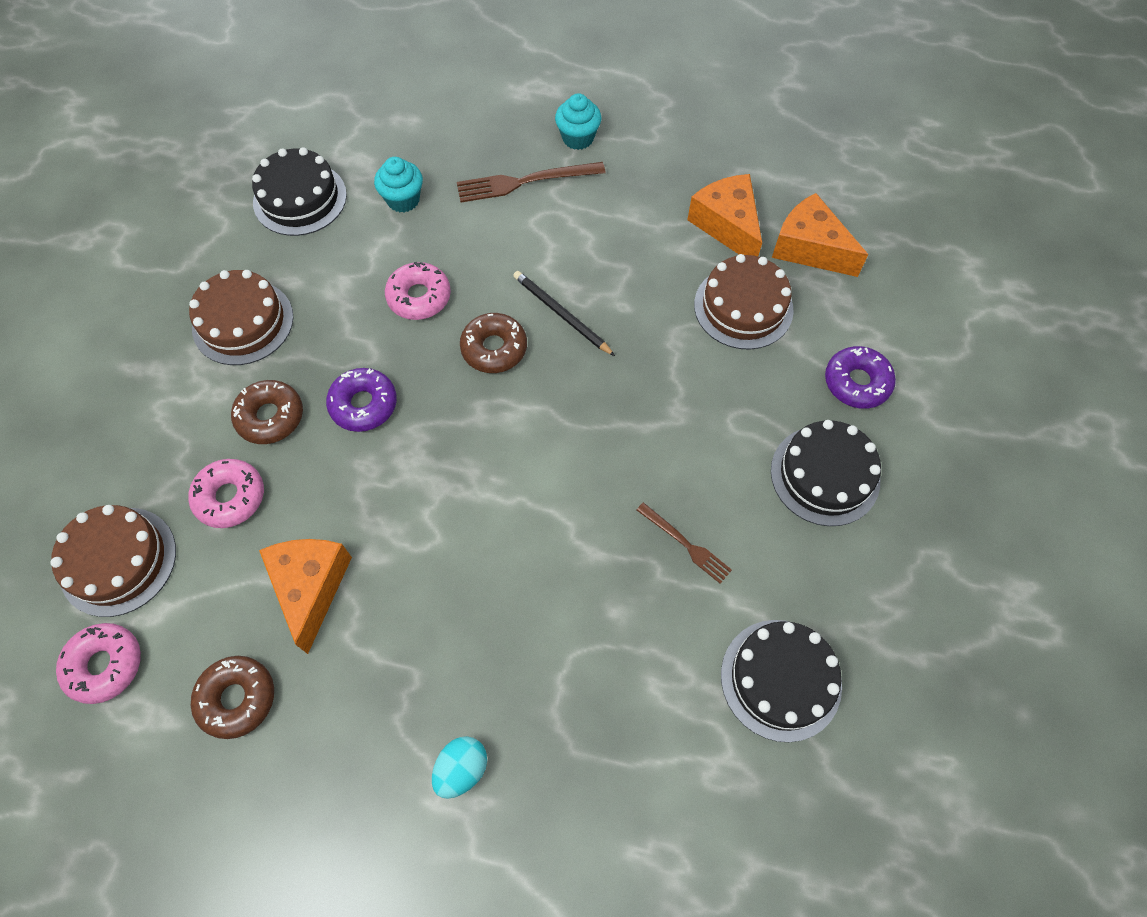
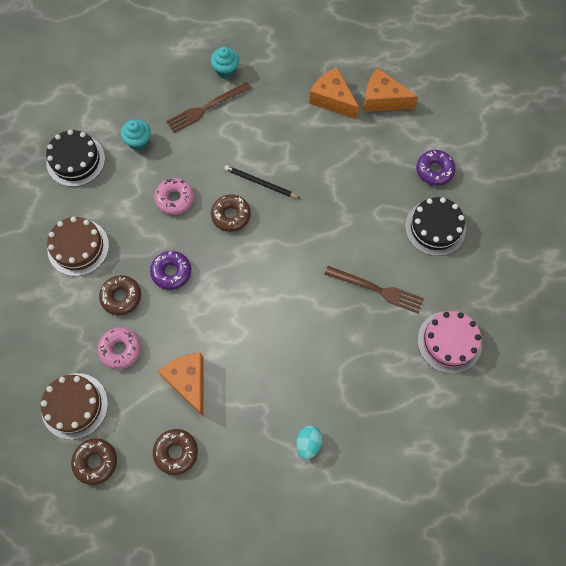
camera: 20 degrees left, 5 degrees up
(105, 665) = (96, 462): pink donut -> brown donut
(685, 544) = (377, 289): brown fork -> brown fork, size x1.63
(743, 307) = (359, 146): brown cake -> none
(780, 679) = (449, 342): black cake -> pink cake

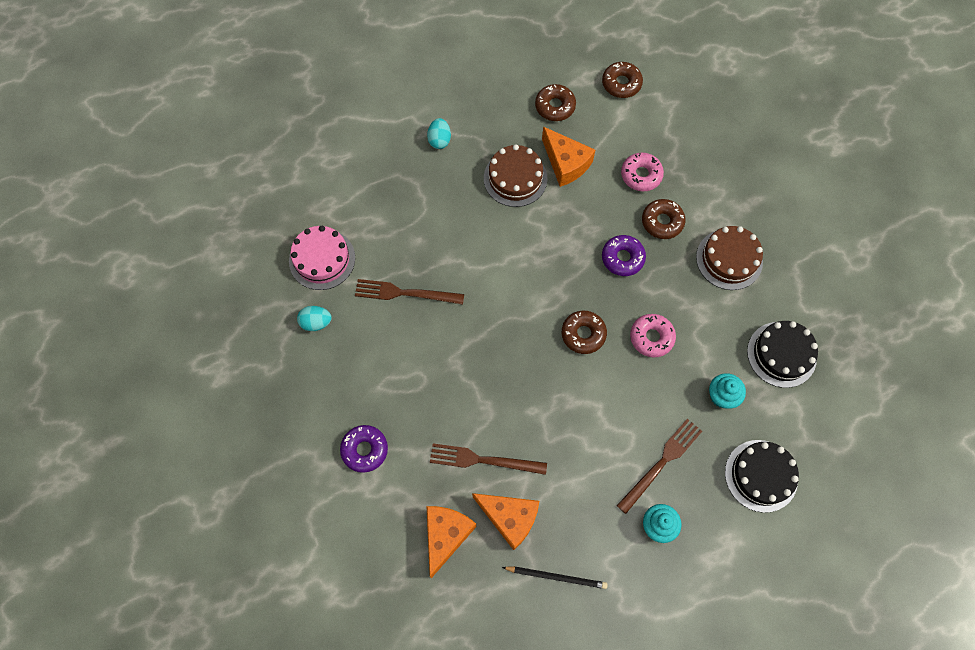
camera: 165 degrees right, 0 degrees up
(74, 406) = (660, 120): brown cake -> brown cake (515, 178)
(260, 183) = (563, 381): black pencil -> black pencil (556, 577)
(342, 141) = (483, 460): none -> brown fork
(383, 99) = (446, 535): orange cheese -> orange cheese turned 75 degrees counterclockwise
(435, 228) = (353, 377): black cake -> black cake (761, 475)
(462, 282) = (316, 322): none -> turquoise egg

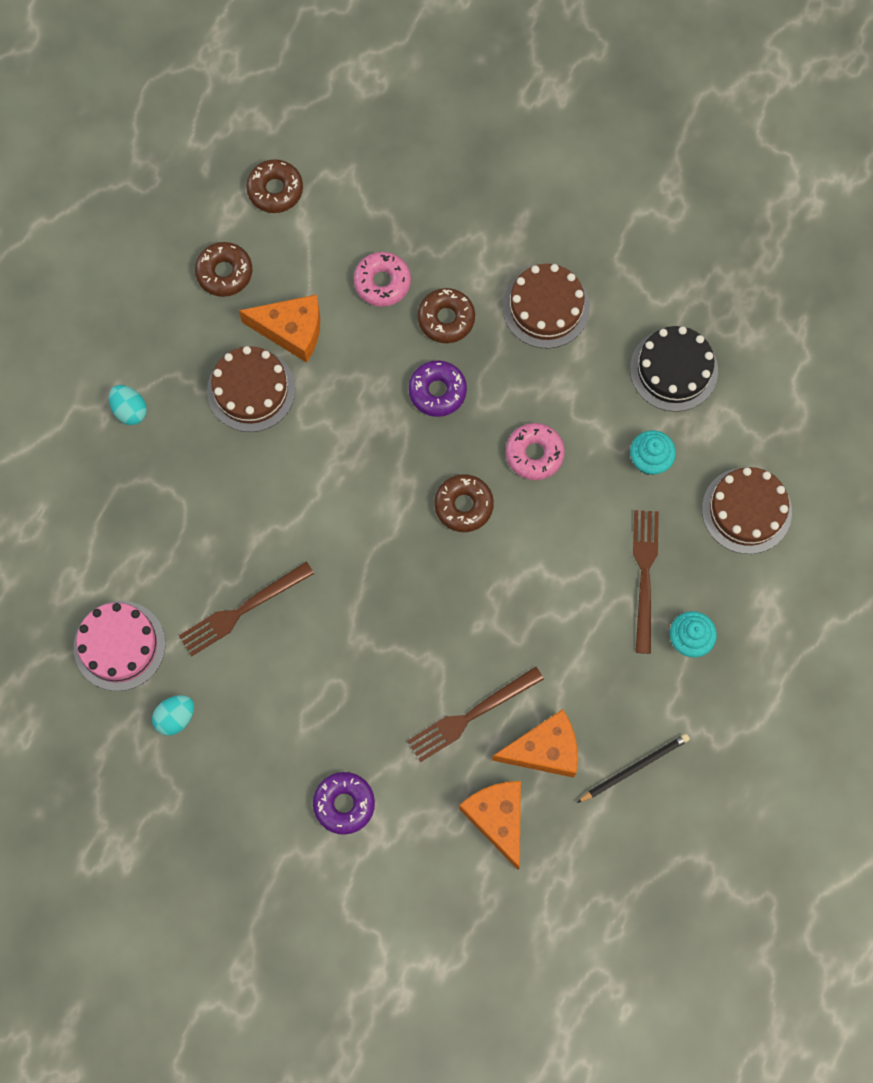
camera: 40 degrees left, 5 degrees up
(761, 475) = (746, 510): black cake -> brown cake

